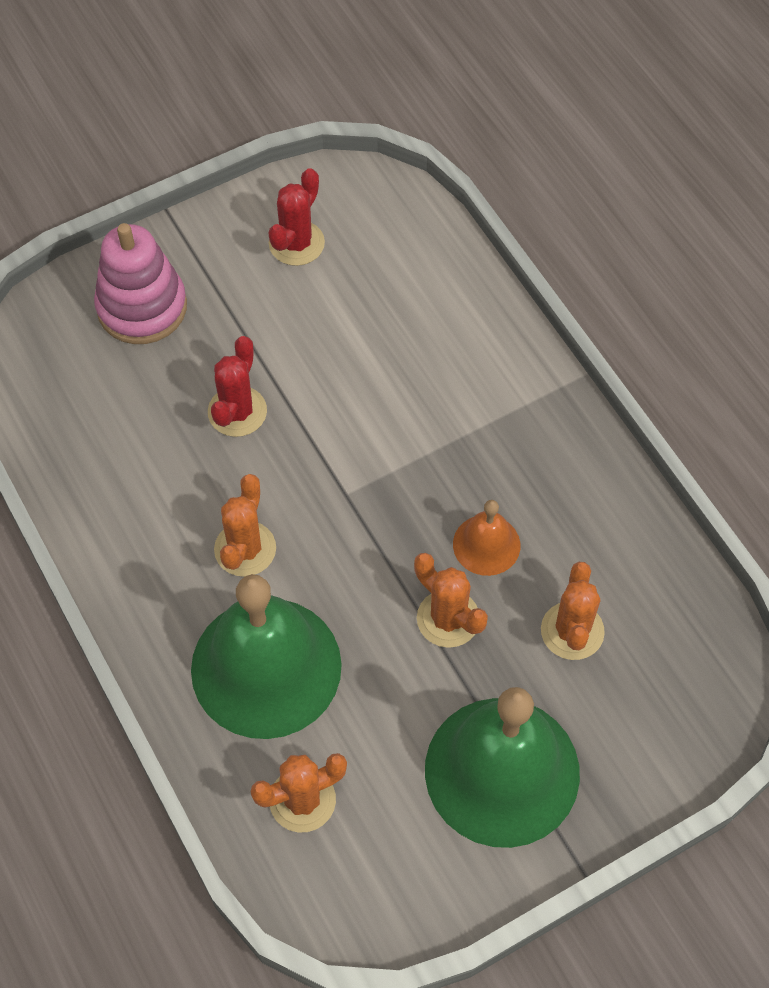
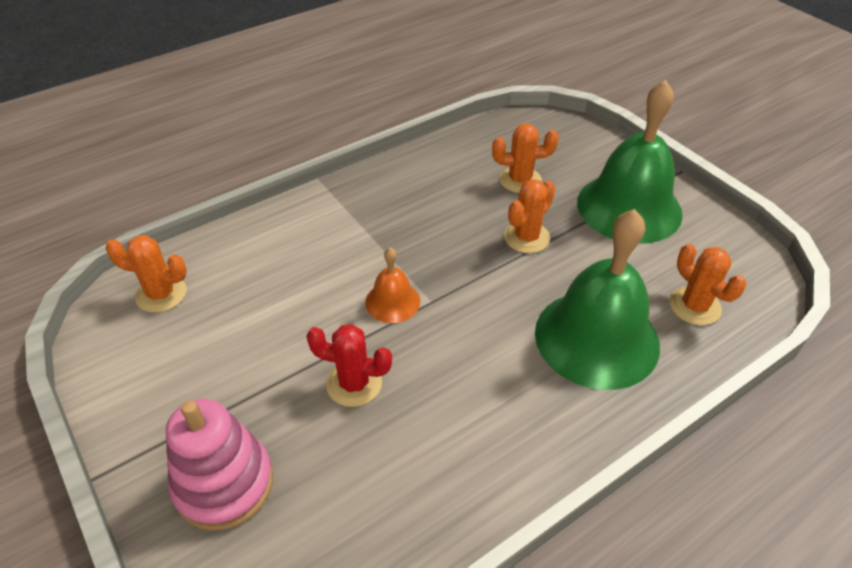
camera: 95 degrees left, 15 degrees down
(245, 549) = (494, 363): orange cactus -> orange cactus (161, 294)
(296, 243) = (165, 356): red cactus -> none
(486, 544) = (463, 221): orange bell -> orange bell (392, 301)

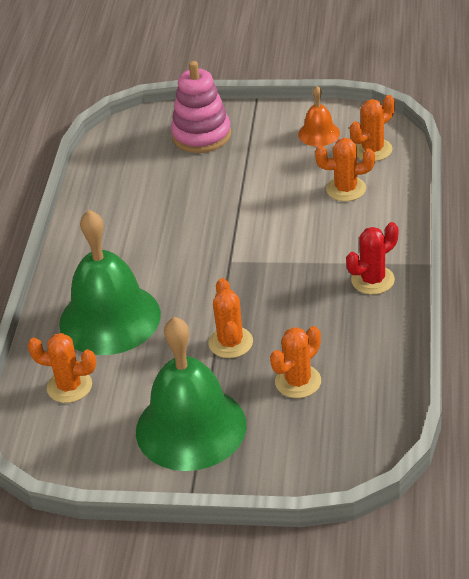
camera: 135 degrees right, 5 degrees down
(248, 279) = (346, 189): none -> orange cactus
(354, 384) = (207, 200): red cactus -> red cactus (372, 280)
(392, 301) = (250, 243): orange bell -> orange bell (319, 133)

